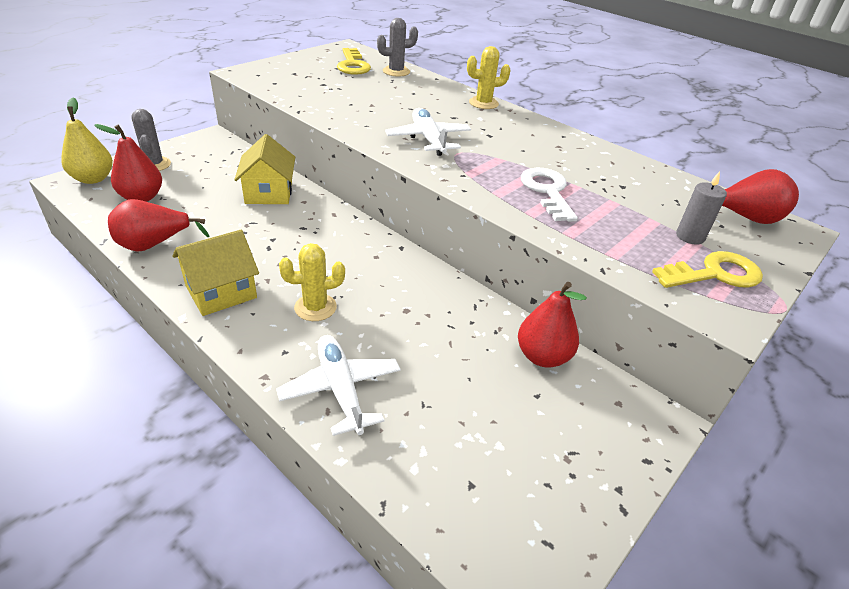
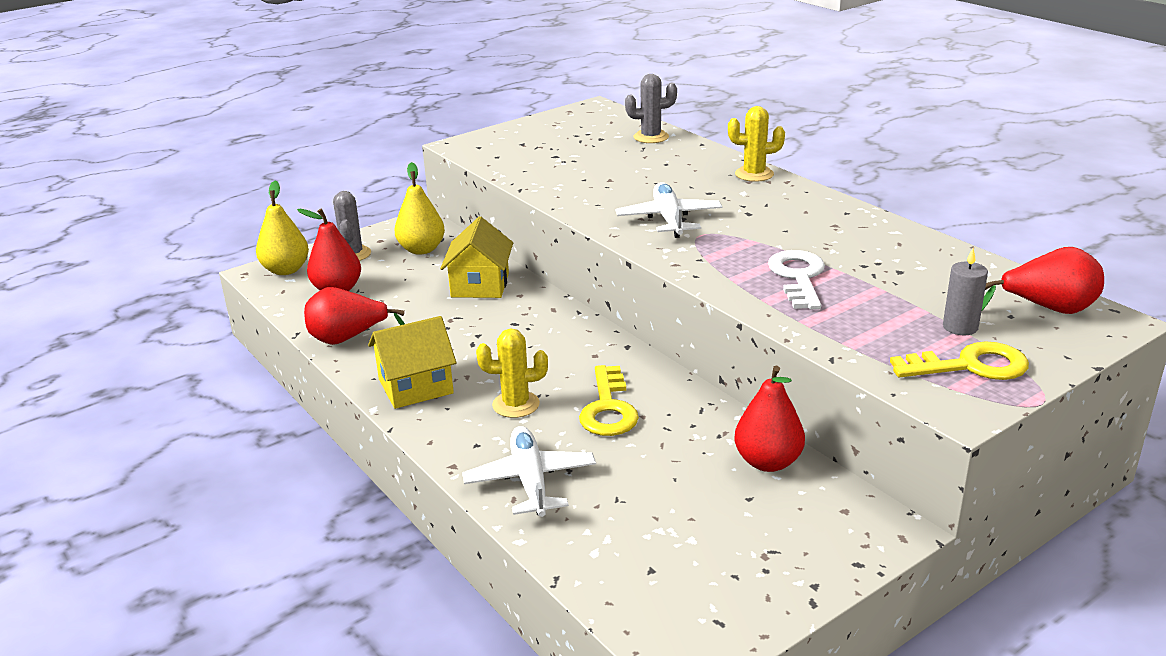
camera: 15 degrees right, 10 degrees down
(215, 161) = (421, 249): none -> yellow pear
(352, 65) = (597, 131): yellow key -> yellow key (608, 408)

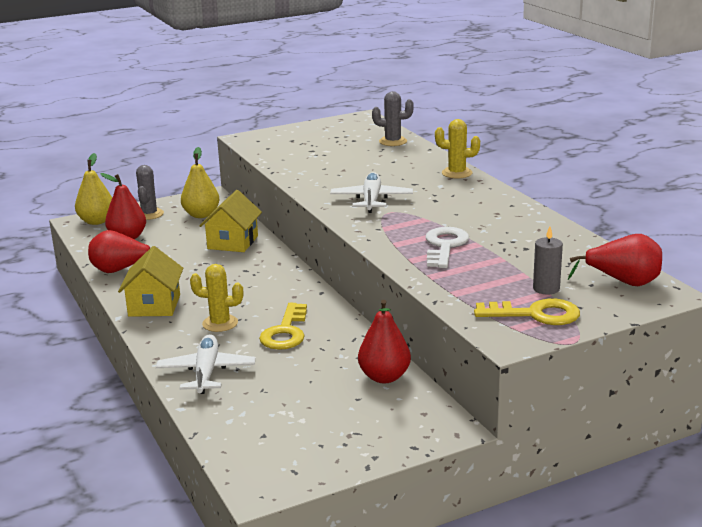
camera: 10 degrees right, 5 degrees down
(416, 386) = (154, 305): yellow house -> yellow house turned 75 degrees counterclockwise

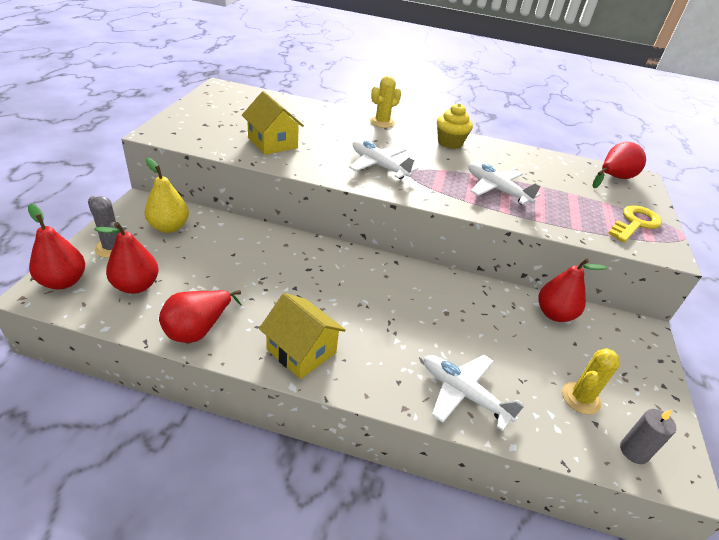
camera: 55 degrees left, 15 degrees up
(97, 221) = (63, 281): yellow pear -> red pear
(220, 323) = (385, 335): yellow cactus -> yellow cactus (581, 398)
(233, 242) = (249, 245): yellow house -> yellow house (272, 143)
(285, 332) = (440, 314): yellow key -> none
(393, 141) = (288, 105): grey cactus -> none
(445, 246) = (496, 189): white key -> white plane
(490, 204) = (450, 143): none -> yellow cupcake
(546, 289) = (600, 200): grey candle -> grey candle (634, 451)

